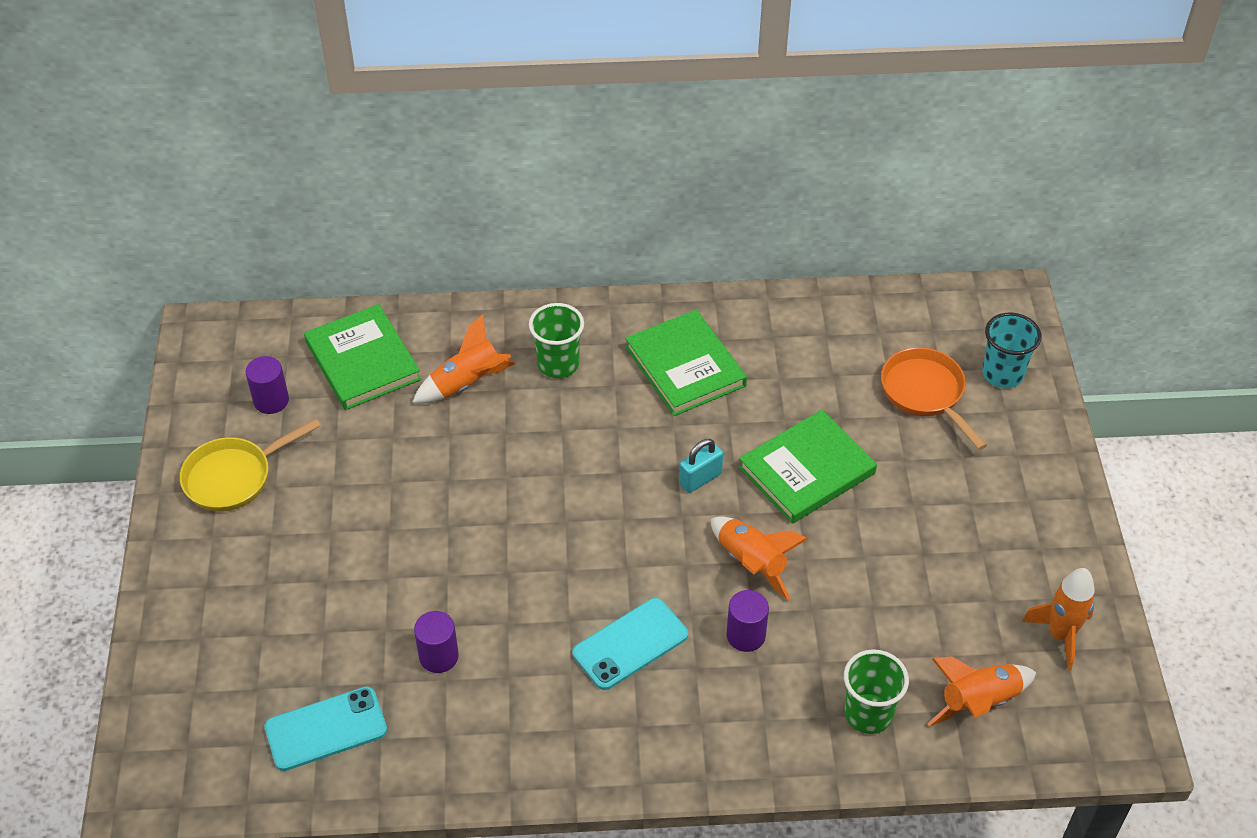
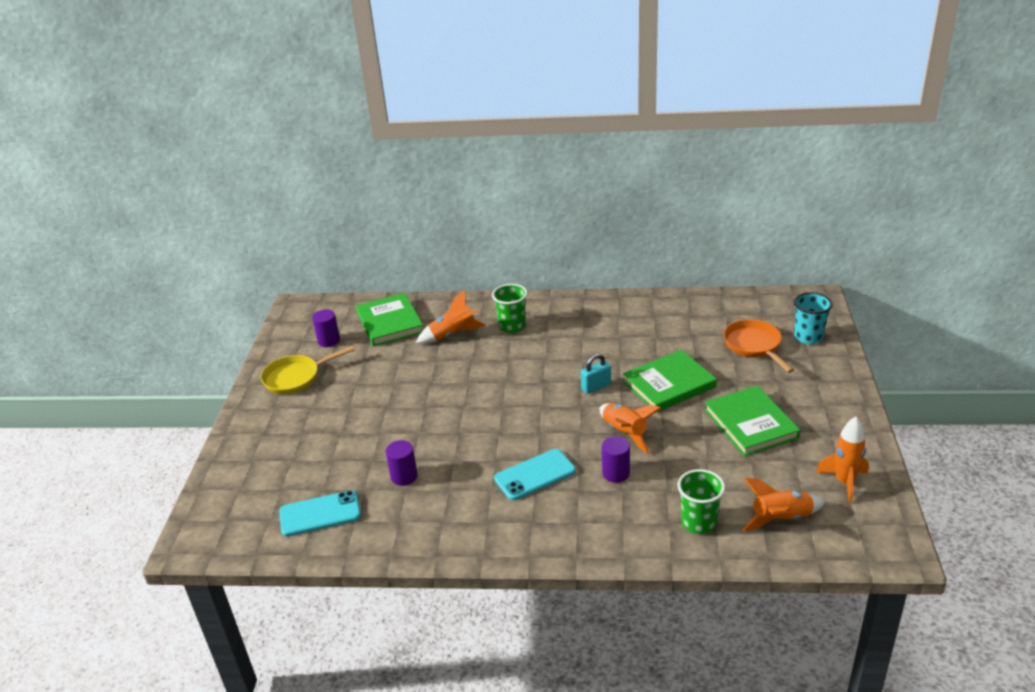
camera: 10 degrees right, 15 degrees down
(685, 366) = (594, 329): green book -> green book (750, 424)

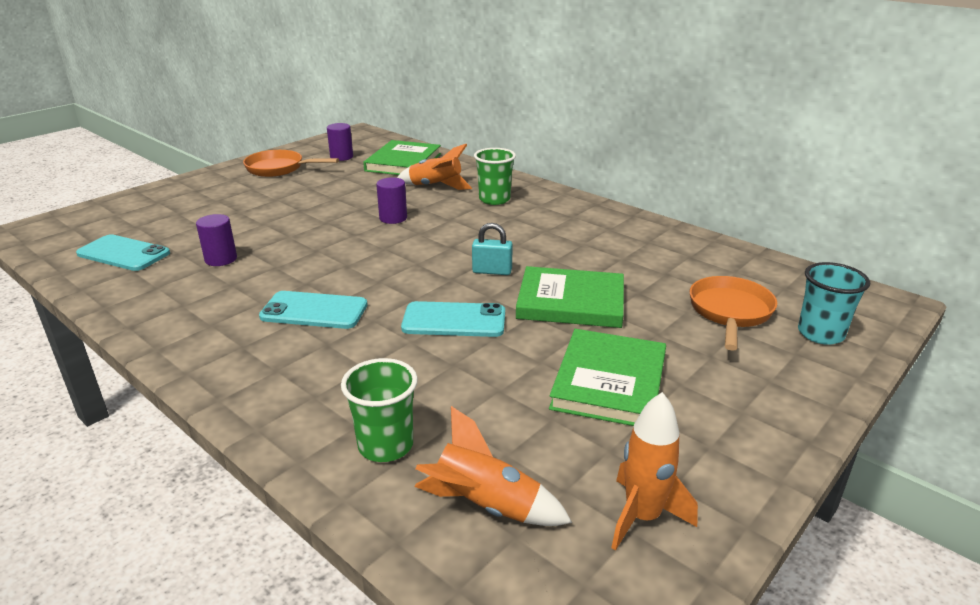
camera: 35 degrees right, 5 degrees down
(296, 378) = (279, 168): yellow pan -> orange pan
(616, 473) = (385, 349): purple cylinder -> purple cylinder (393, 218)
(625, 433) = (454, 320): orange rocket -> turquoise phone

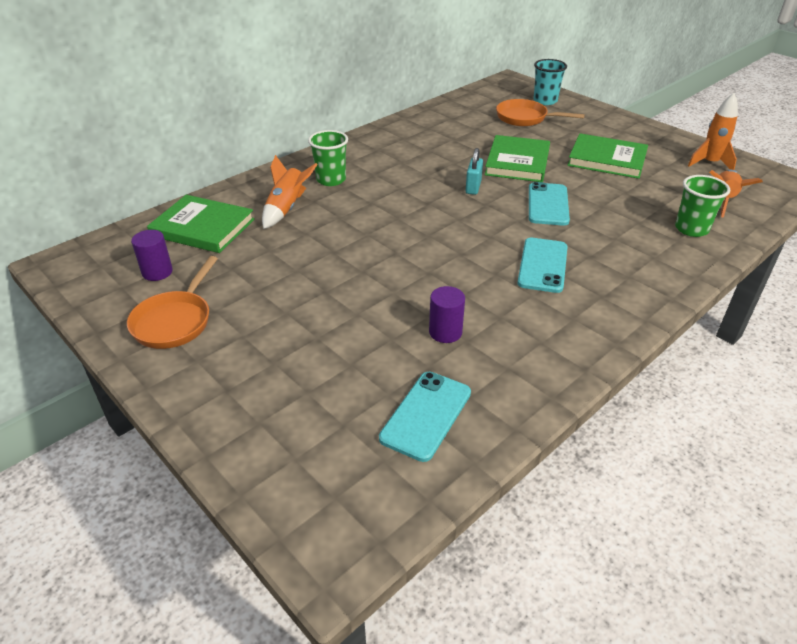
camera: 85 degrees left, 10 degrees up
(393, 218) = (362, 232): purple cylinder -> none

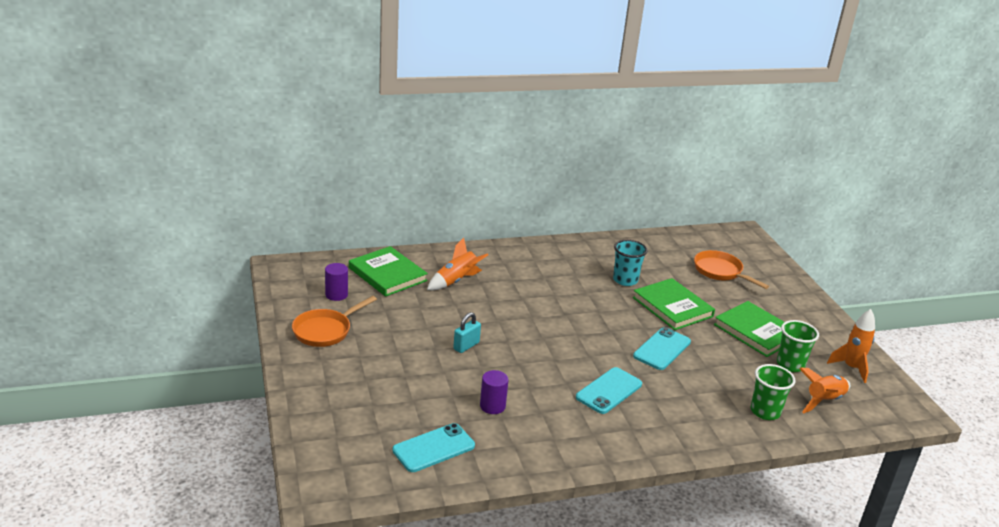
camera: 25 degrees right, 10 degrees down
(331, 180) = (507, 270): green cup -> green cup (790, 365)
(473, 187) = (613, 314): turquoise padlock -> turquoise padlock (466, 346)
(517, 162) = (672, 307): green book -> green book turned 75 degrees counterclockwise
(545, 101) = (757, 262): turquoise cup -> turquoise cup (625, 280)

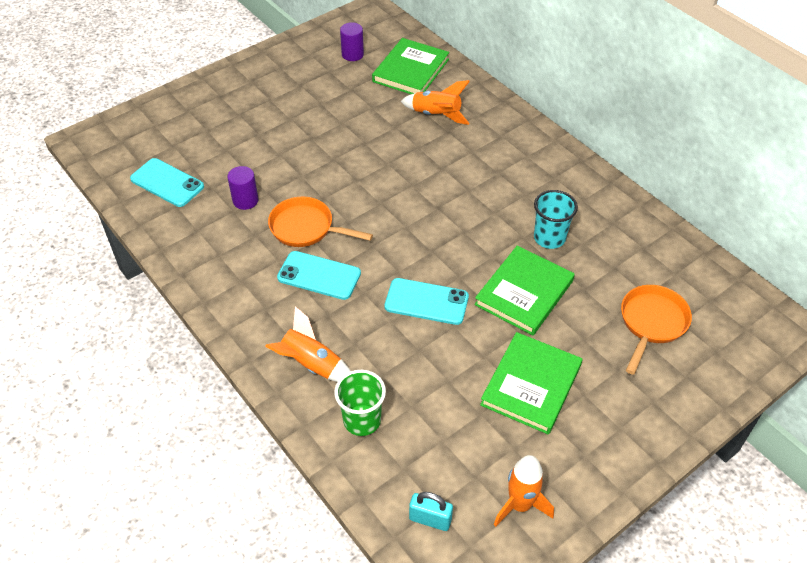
camera: 70 degrees right, 20 degrees up
(325, 331) = (293, 68): orange pan -> orange pan (306, 228)
(466, 346) = (329, 156): turquoise padlock -> turquoise padlock (430, 519)
(790, 365) = (480, 433): green cup -> none
(824, 401) = (421, 480): orange rocket -> orange rocket (311, 364)

